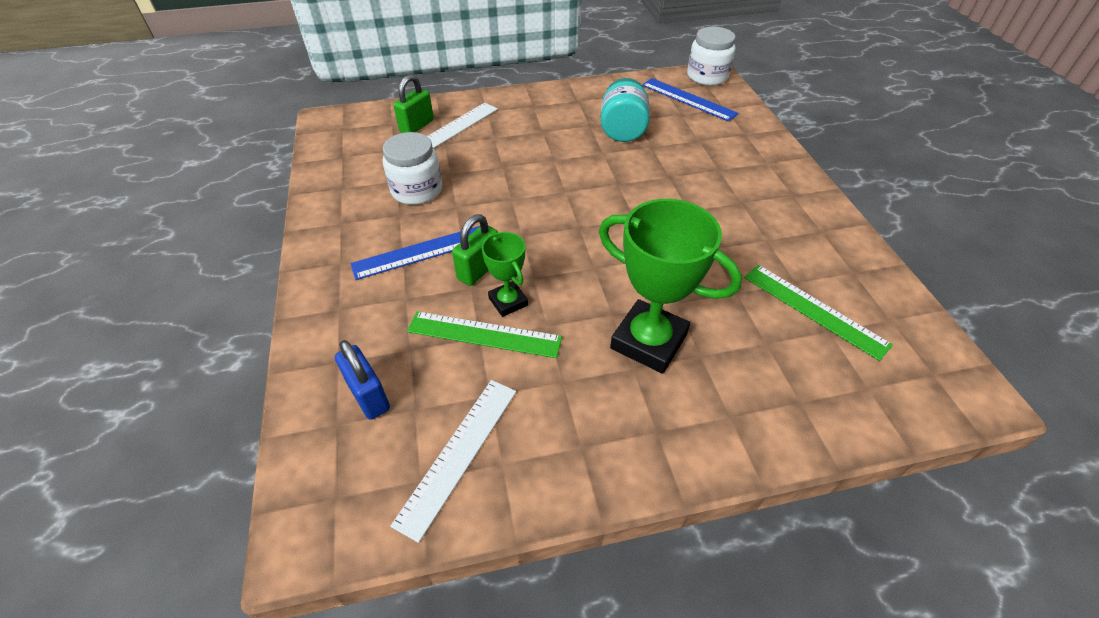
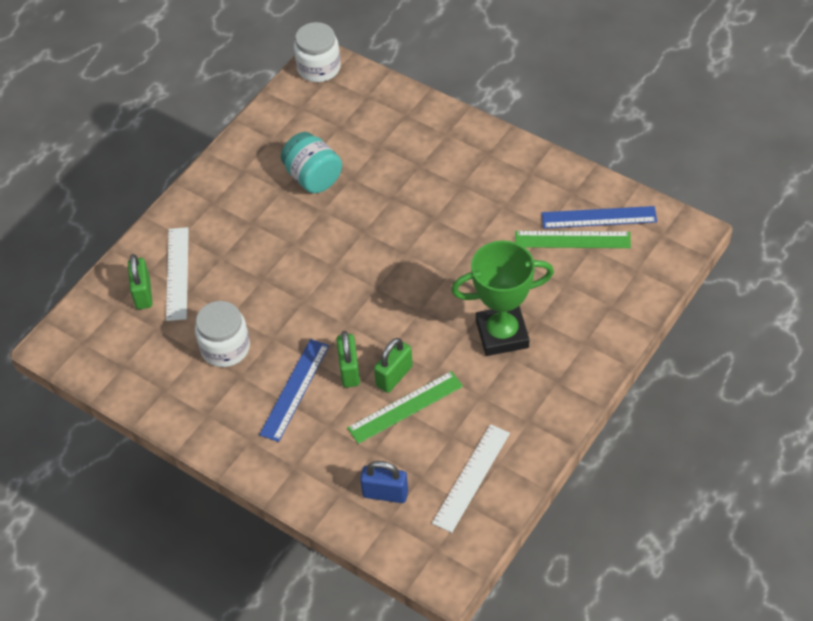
camera: 40 degrees left, 5 degrees up
(458, 454) = (471, 477): white ruler -> white ruler turned 45 degrees clockwise
(508, 302) = (394, 376): green trophy -> green padlock
(688, 99) = (329, 106): blue ruler -> blue ruler (599, 217)

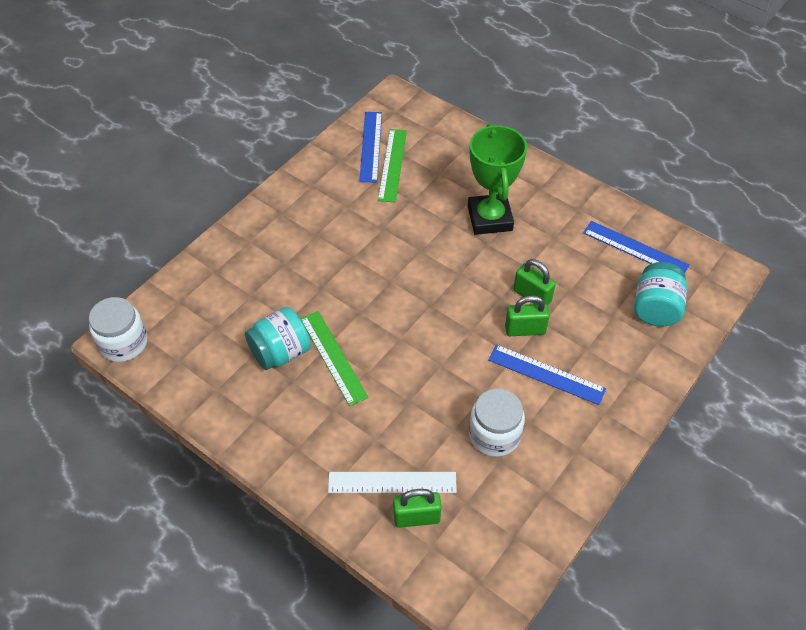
camera: 90 degrees left, 0 degrees up
(385, 493) = (655, 308): blue padlock -> turquoise jar
(405, 407) = (565, 290): green ruler -> green ruler (333, 357)
(471, 477) = (635, 249): white ruler -> blue ruler

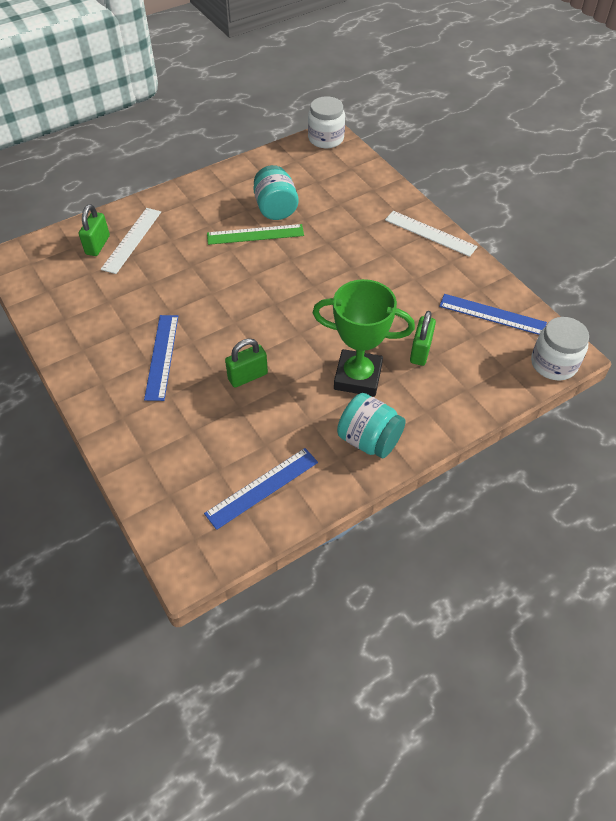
camera: 110 degrees right, 0 degrees up
(274, 208) = (430, 233): none -> white ruler
(392, 165) = (460, 324): green ruler -> none
(494, 434) = (130, 305): white jar -> white jar (553, 363)
(525, 330) = (214, 358): green padlock -> green padlock (420, 351)
(546, 374) = (162, 356): blue ruler -> blue ruler turned 45 degrees counterclockwise
(655, 308) = (180, 470): turquoise jar -> turquoise jar (369, 440)

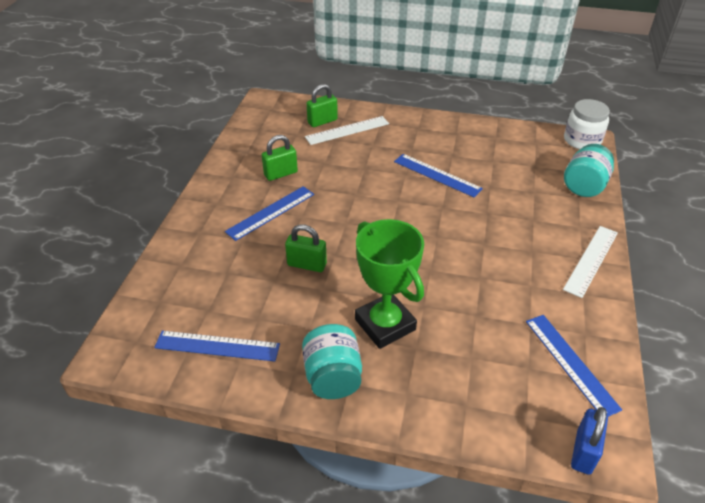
camera: 45 degrees right, 10 degrees down
(255, 234) = (437, 175): green ruler -> blue ruler
(275, 208) = (475, 166): turquoise jar -> turquoise jar (584, 186)
(420, 351) = (462, 344): green padlock -> green padlock (281, 174)
(430, 233) = (591, 260): white ruler -> white ruler turned 45 degrees clockwise
(553, 363) = (583, 452): white jar -> blue padlock

